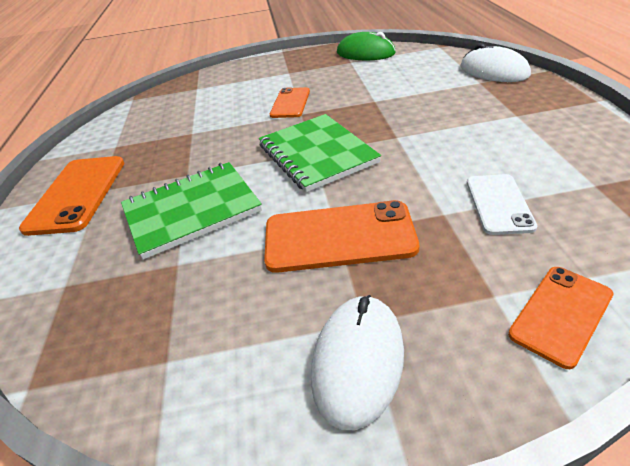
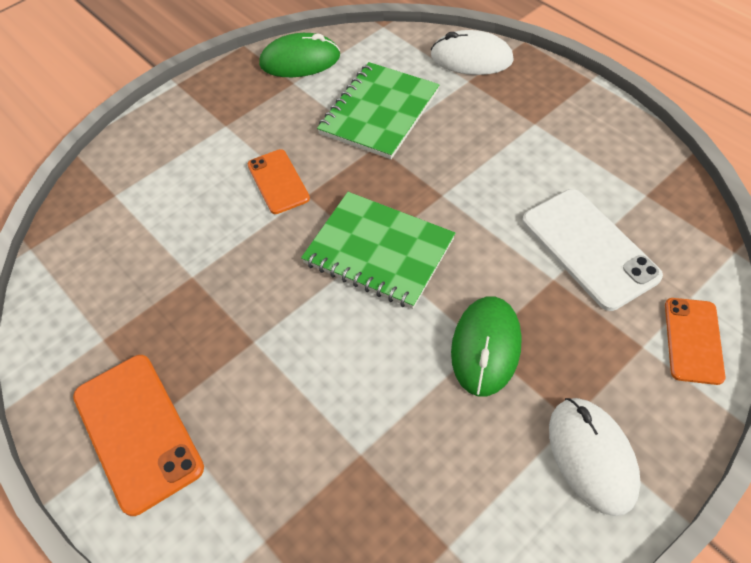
camera: 35 degrees left, 15 degrees up
(192, 210) = (310, 386): green notebook -> green notebook (379, 112)
(339, 237) = (486, 347): orange phone -> green mouse
(498, 204) = (589, 248): white phone -> white phone, size x1.62

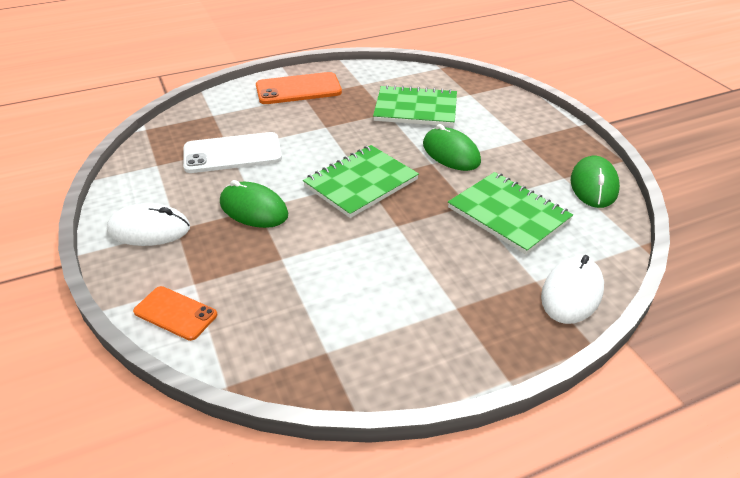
camera: 105 degrees right, 15 degrees down
(172, 245) = (415, 109): none -> green notebook
(278, 181) = (451, 153): orange phone -> green mouse
(589, 248) = (295, 288): white phone -> white phone (232, 153)

